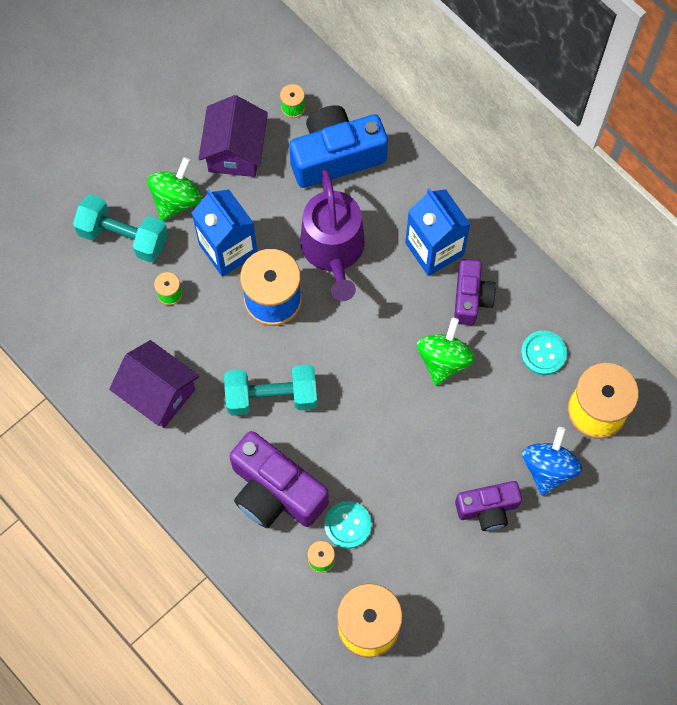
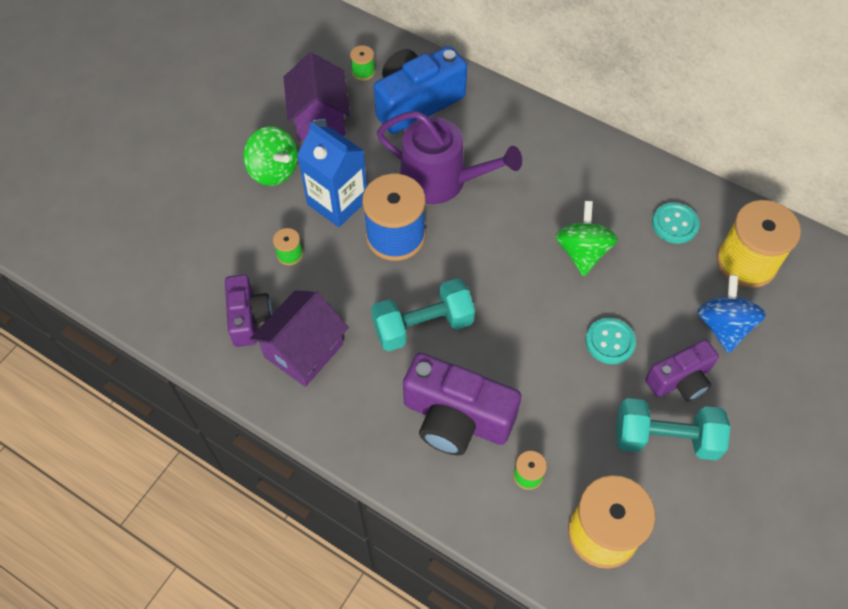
camera: 15 degrees left, 10 degrees down
(123, 237) = (229, 214): turquoise dumbbell -> turquoise dumbbell (665, 438)
(158, 393) = (304, 350): purple house -> purple house turned 75 degrees counterclockwise
(176, 199) = (273, 170): green spinning top -> green spinning top turned 120 degrees clockwise
(334, 250) = (441, 180): purple watering can -> purple watering can turned 45 degrees counterclockwise
(348, 525) = (543, 432): turquoise button -> turquoise button (610, 342)
(434, 249) = (536, 158): blue carton -> none
(471, 298) = (587, 192): purple camera -> purple camera (249, 318)

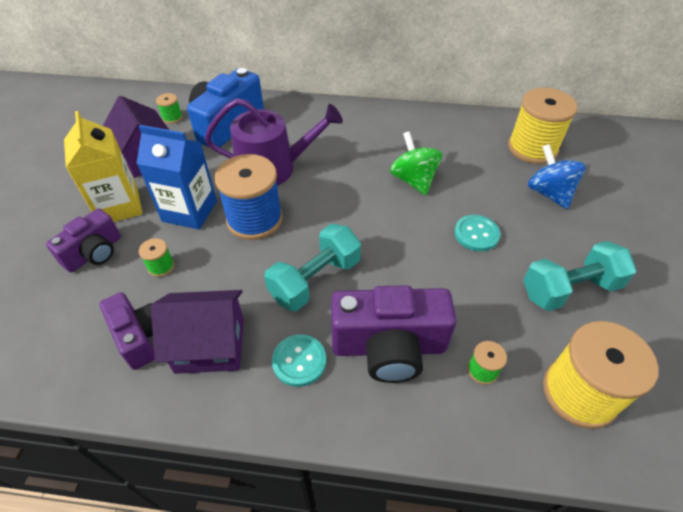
camera: 25 degrees left, 10 degrees down
(273, 170) = (119, 206): green spinning top -> yellow carton
(304, 350) = (210, 345): purple house -> purple house turned 75 degrees clockwise
(674, 224) = (467, 141): turquoise button -> turquoise button (299, 361)
(680, 380) = (547, 241): purple camera -> purple camera (94, 253)

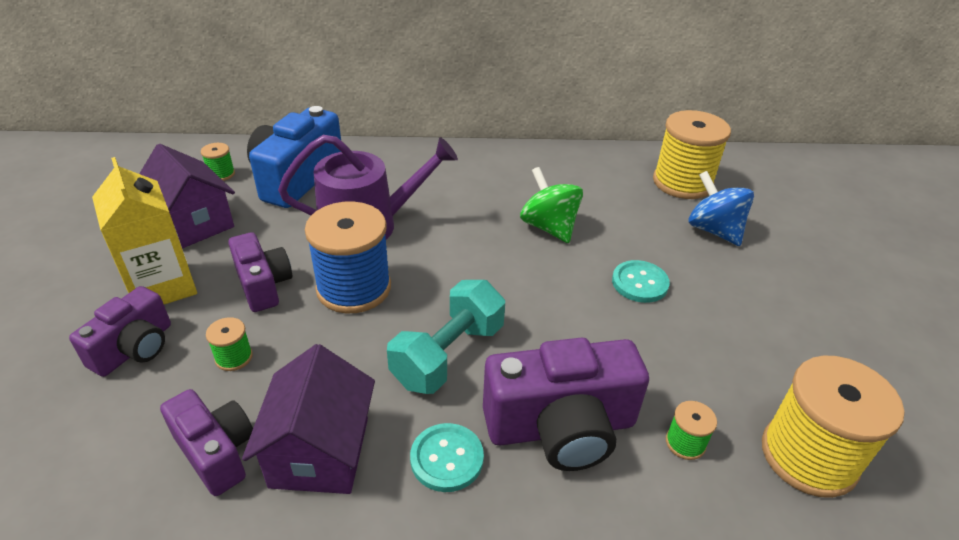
camera: 10 degrees left, 10 degrees down
(190, 211) = (263, 285): blue carton -> purple camera
(210, 345) = (320, 452): purple house -> purple house turned 75 degrees counterclockwise
(569, 289) = (765, 336): turquoise dumbbell -> none

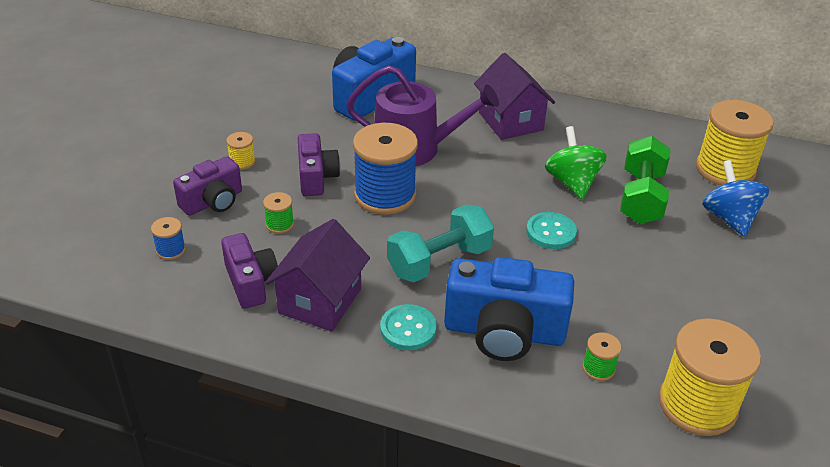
camera: 20 degrees right, 0 degrees up
(87, 434) = (171, 250): none -> blue spool
(162, 286) = (242, 162): yellow carton -> yellow spool
(193, 223) = (277, 118): purple house -> purple house (510, 121)
(221, 174) = (310, 81): green spool -> none
(561, 427) = (504, 332): purple camera -> blue camera
(623, 228) = (641, 197): none -> green dumbbell
(639, 283) = (629, 246): turquoise button -> turquoise button (551, 232)

